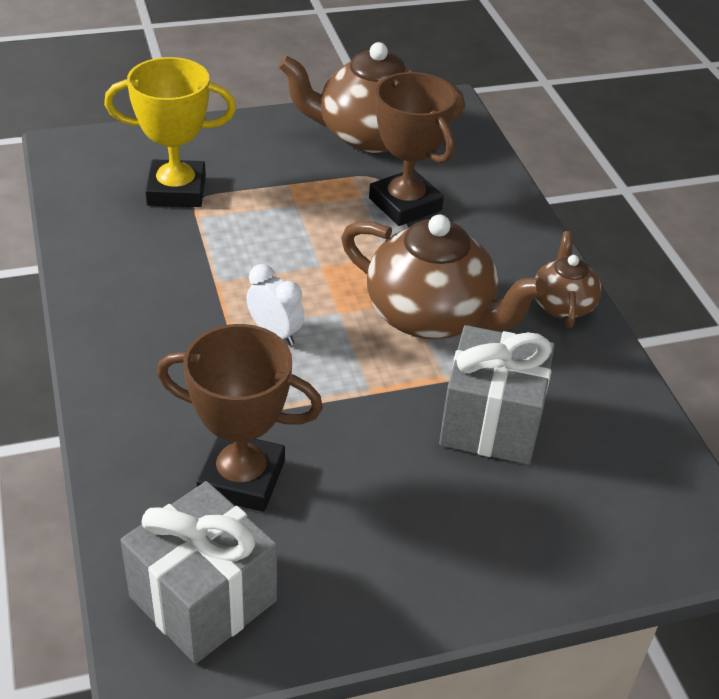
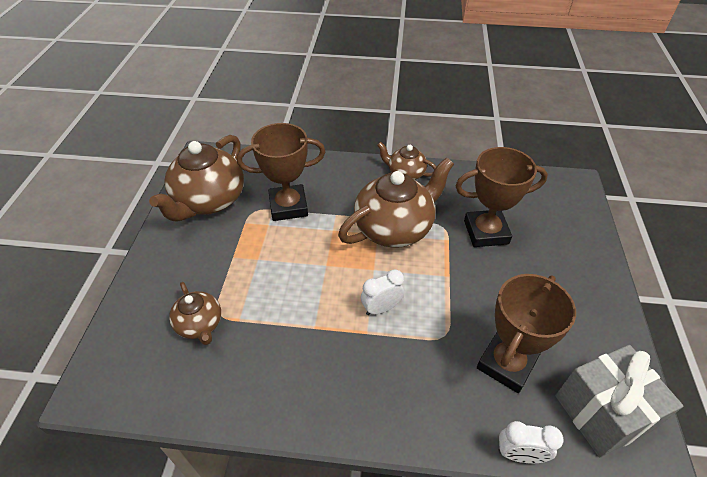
camera: 65 degrees left, 5 degrees up
(106, 507) = (519, 454): none -> white clock
(176, 191) = (200, 325): yellow trophy -> brown teapot
(491, 422) = (486, 232): grey gift -> brown trophy

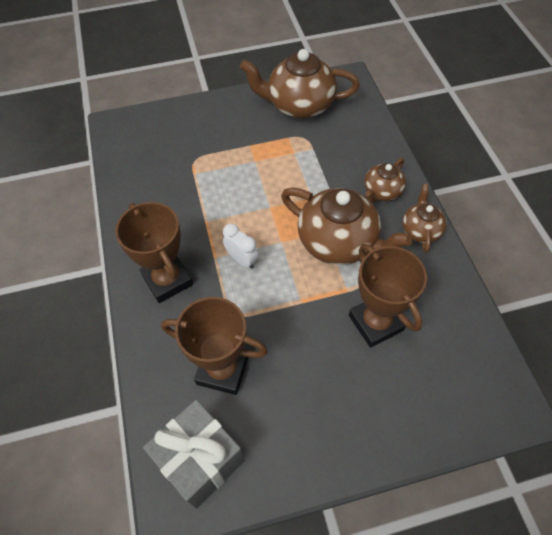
camera: 70 degrees right, 10 degrees up
(200, 325) = (181, 154): brown teapot -> brown teapot (382, 192)
(288, 206) = (322, 157): brown trophy -> brown trophy (167, 280)
(519, 454) = (141, 394): white clock -> none

